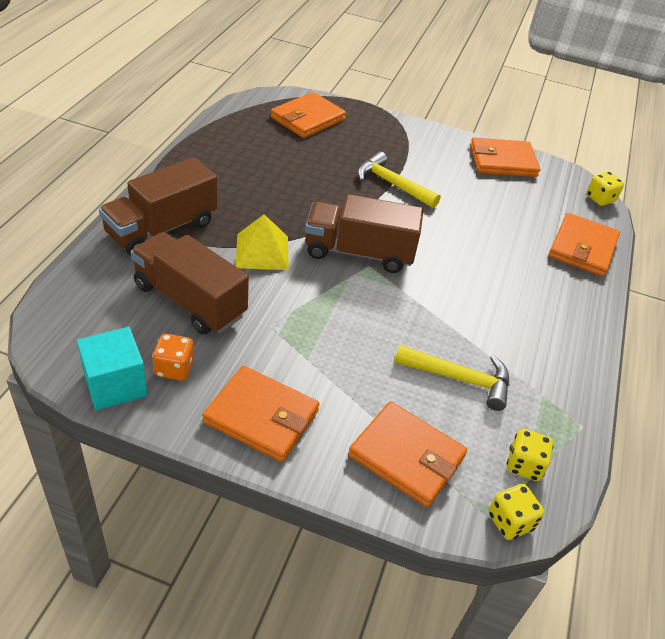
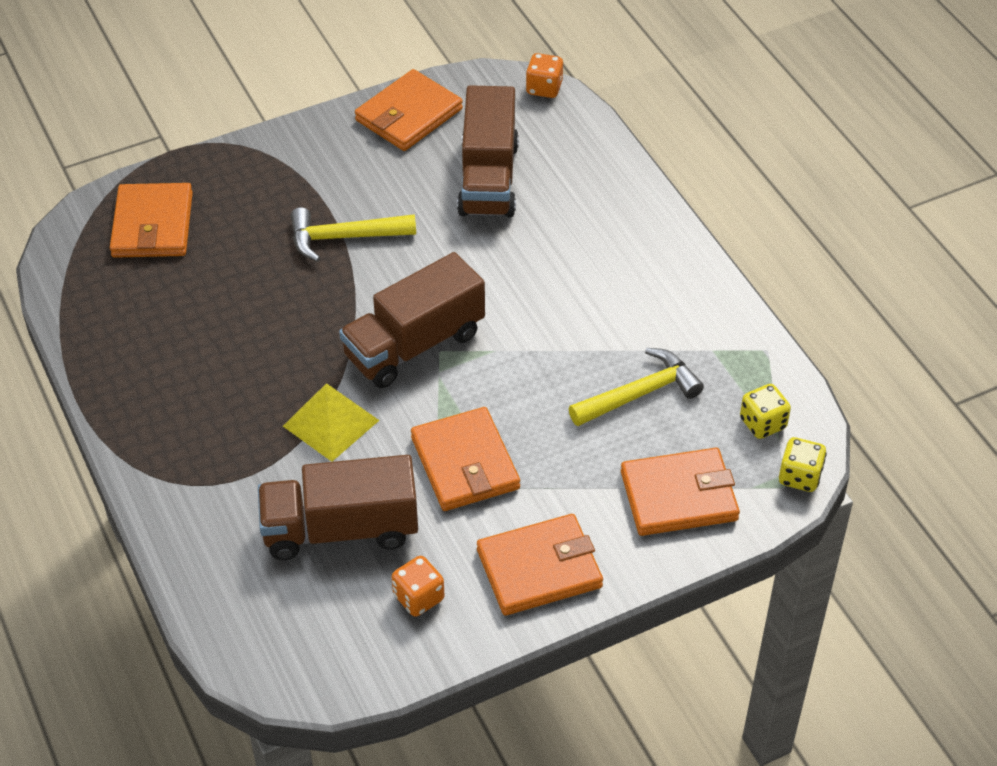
camera: 40 degrees left, 5 degrees up
(115, 384) = (393, 655): turquoise cube -> none
(161, 229) = (206, 485): brown truck -> brown truck (488, 178)
(582, 248) = (589, 165): orange wallet -> orange wallet (465, 463)
(600, 199) = (544, 88): yellow dice -> orange dice

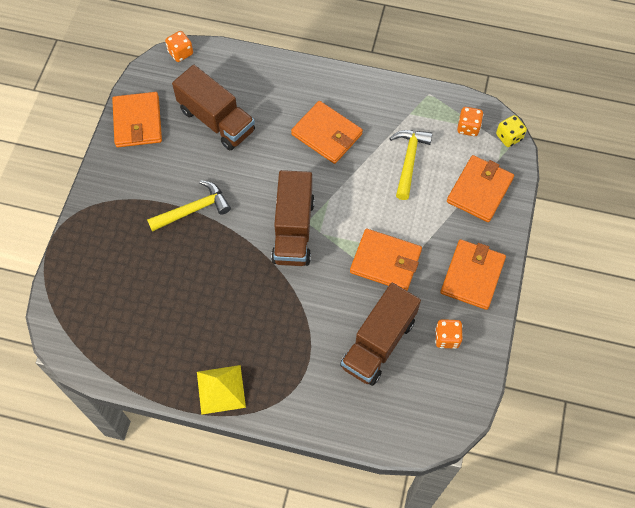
camera: 50 degrees left, 15 degrees up
(152, 225) = (94, 292): orange wallet -> orange wallet (326, 134)
(331, 423) = (309, 301): yellow pyramid -> yellow pyramid (221, 389)
(344, 237) = (193, 210): yellow hammer -> yellow hammer turned 150 degrees counterclockwise
(762, 423) = (468, 127): yellow dice -> orange dice

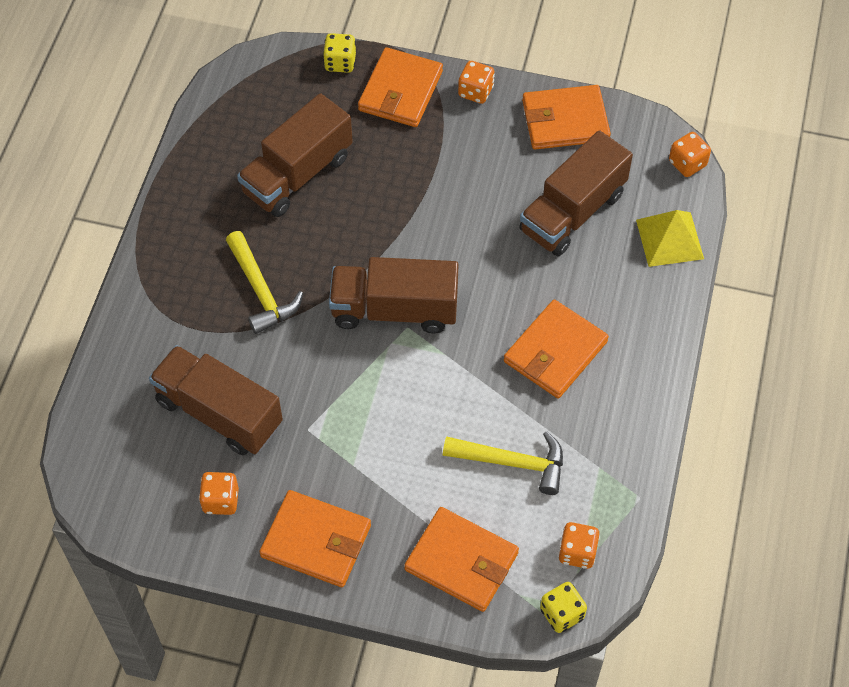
camera: 90 degrees right, 5 degrees down
(66, 270) = (340, 63): none -> yellow dice
(105, 177) = (475, 92): none -> orange dice
(171, 298) = (297, 174): none -> brown truck
(193, 210) = (426, 191): yellow hammer -> yellow hammer (261, 290)
(221, 389) = (170, 233): yellow pyramid -> yellow pyramid (669, 239)
(385, 261) = (342, 425): orange wallet -> orange wallet (400, 91)

